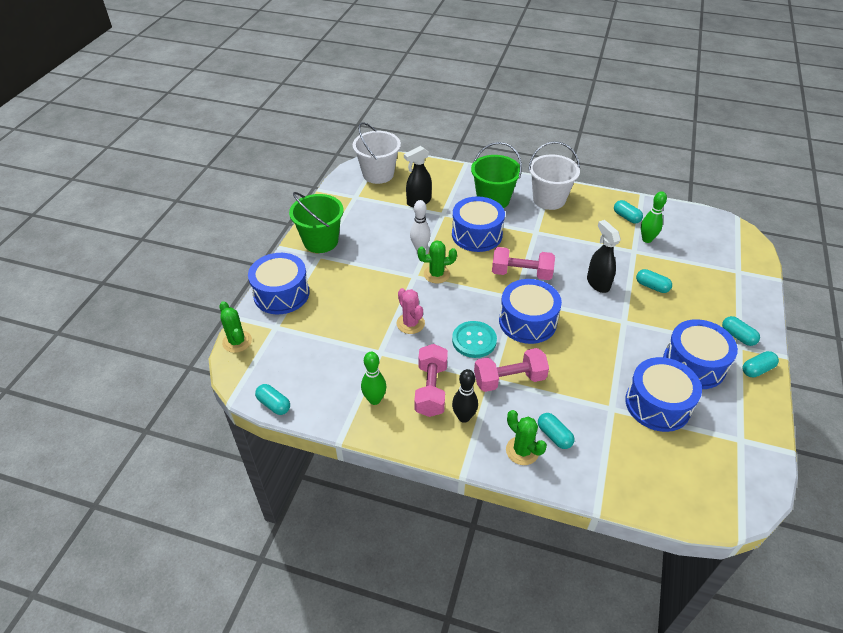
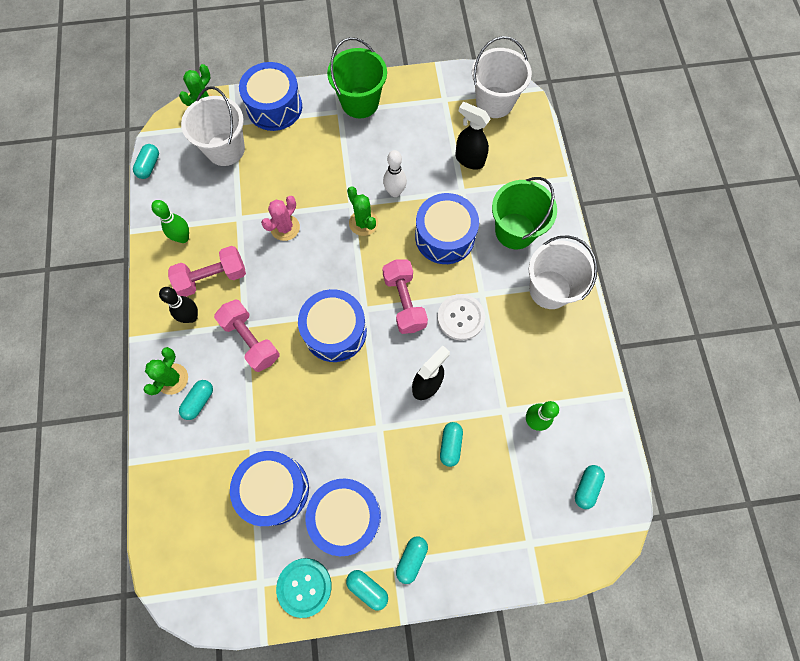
camera: 65 degrees right, 25 degrees up
(299, 340) = (225, 149): none -> white bucket
(474, 340) = (287, 291): turquoise button -> turquoise button (304, 587)
(550, 248) = (460, 317): none -> white button
(626, 217) = (564, 386): turquoise capsule -> turquoise capsule (586, 487)

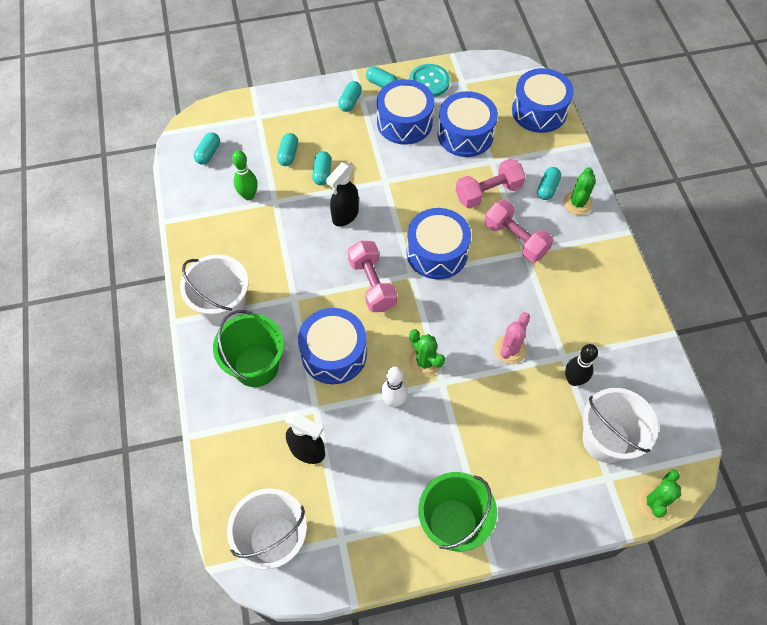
camera: 175 degrees right, 10 degrees down
(149, 166) = (687, 410): turquoise capsule -> turquoise capsule (288, 155)
(183, 238) = (616, 330): green bowling pin -> none
(191, 317) = (579, 255): black bowling pin -> black bowling pin (573, 380)
(212, 277) = (571, 292): pink dumbbell -> pink dumbbell (488, 192)
(274, 107) = (562, 506): blue drum -> blue drum (539, 111)
(460, 317) = (315, 274): white button -> none

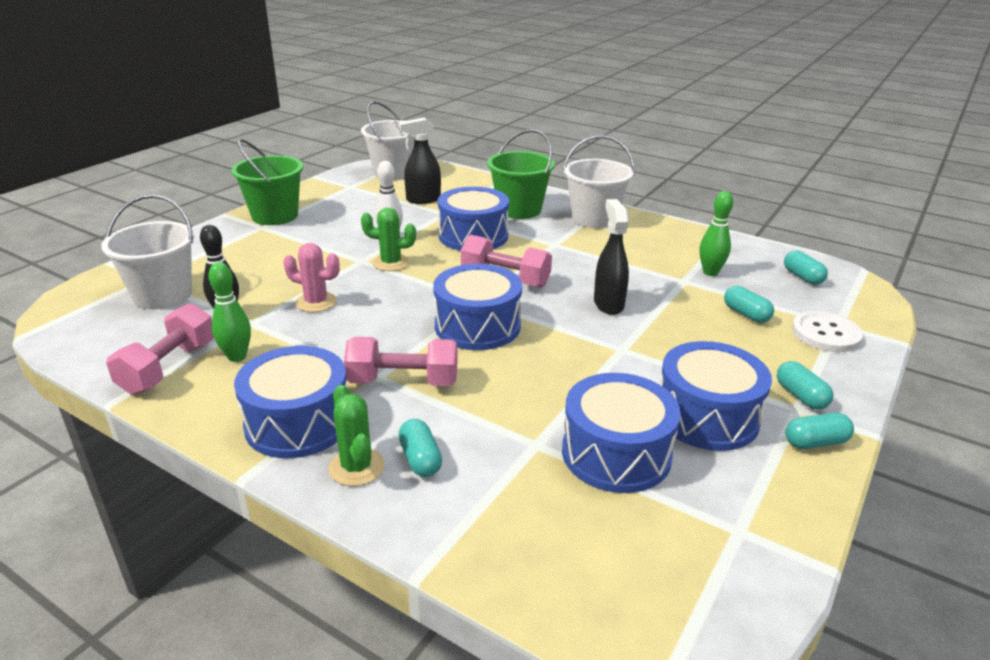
camera: 135 degrees right, 30 degrees down
(275, 117) = (826, 334): none -> white button
(322, 173) = (689, 319): turquoise capsule -> none
(429, 82) = (775, 492): turquoise button -> none
(488, 192) = (494, 406): pink dumbbell -> pink dumbbell (168, 367)
(510, 349) = (316, 302): pink cactus -> pink cactus turned 60 degrees counterclockwise
(539, 111) = (563, 572): blue drum -> blue drum (298, 423)
(589, 326) = (237, 356): none -> green bowling pin
(654, 502) = (89, 284): green cactus -> none

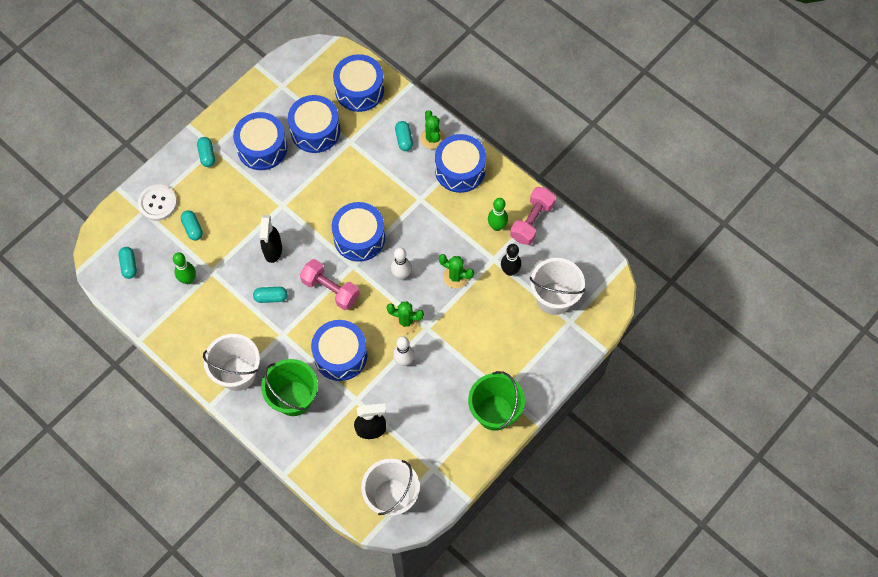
camera: 170 degrees left, 35 degrees up
(316, 302) = (456, 276): pink cactus -> green cactus
(402, 298) = (401, 275): none -> white bowling pin
(403, 381) = (407, 193): pink dumbbell -> none
(547, 544) = (359, 90): none -> blue drum
(815, 442) = (220, 125): turquoise capsule -> turquoise capsule (271, 297)

